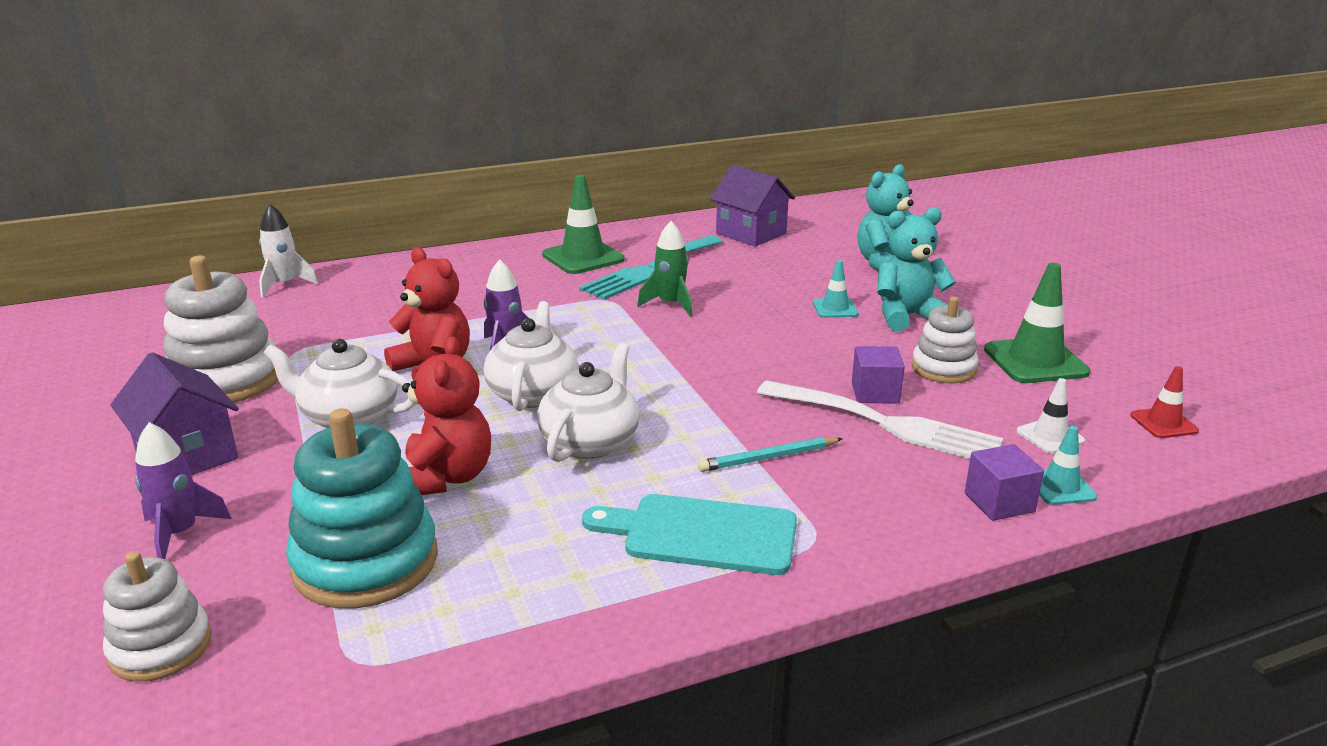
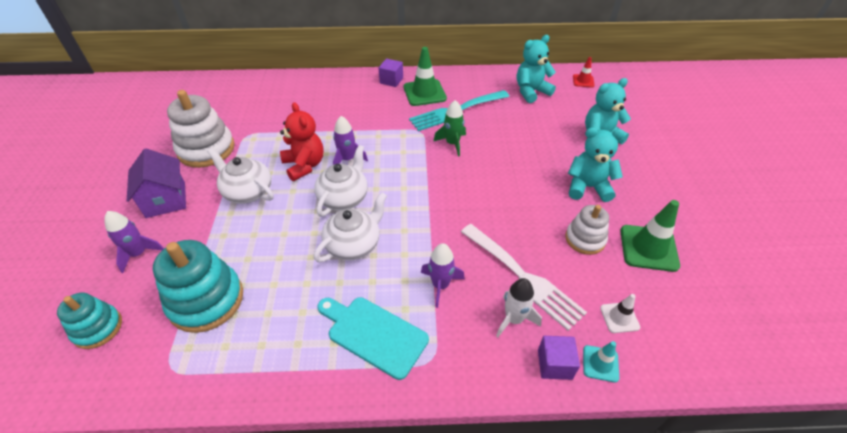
camera: 20 degrees right, 20 degrees up
(160, 647) = (97, 328): white stacking toy -> turquoise stacking toy
(285, 285) = (265, 83): white rocket -> white rocket (513, 319)
(446, 477) = (271, 250): red teddy bear -> none
(751, 233) = (531, 92): purple house -> turquoise teddy bear
(768, 458) = (440, 285): turquoise pencil -> purple rocket
(835, 308) = (547, 169): turquoise traffic cone -> none
(875, 393) = (531, 249): purple cube -> purple cube (391, 80)
(1163, 423) = (703, 328): red traffic cone -> red traffic cone (583, 81)

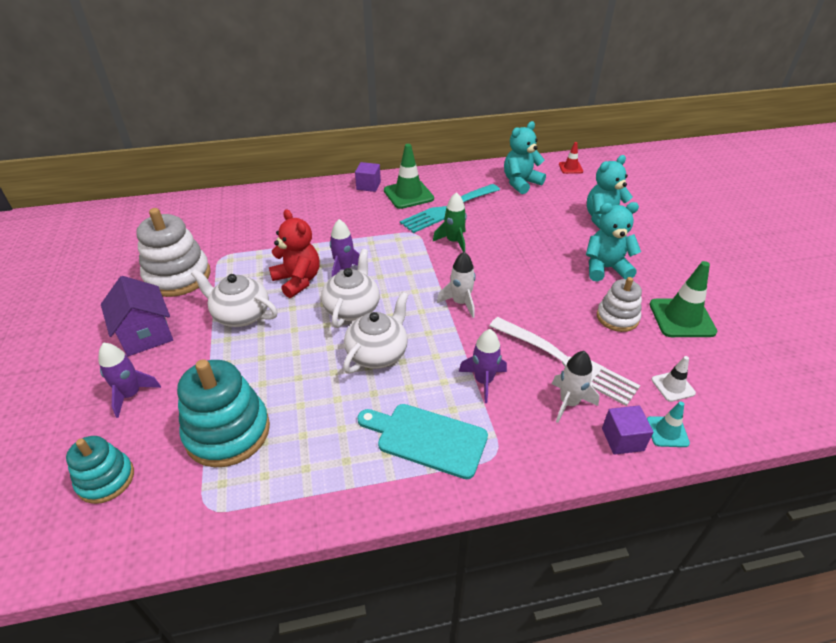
camera: 10 degrees left, 5 degrees down
(441, 205) = (460, 303): none -> white rocket

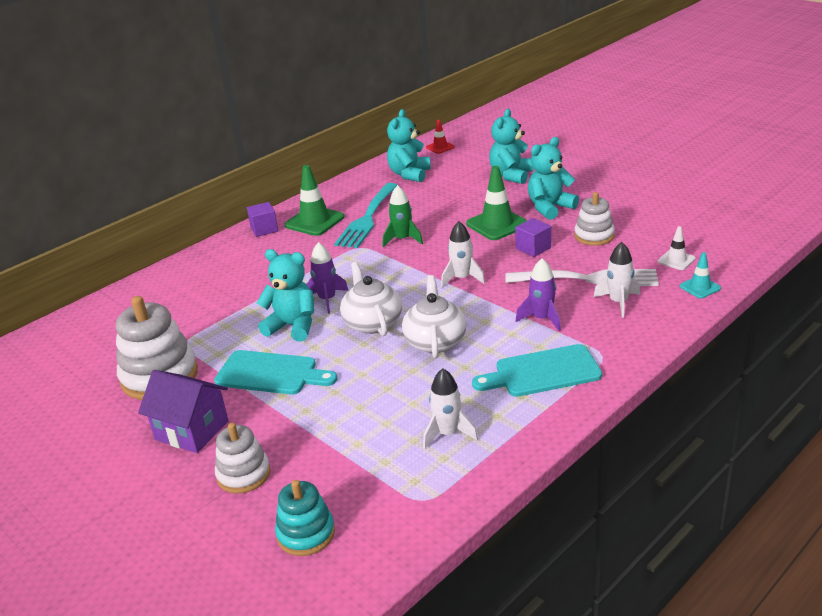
camera: 30 degrees left, 10 degrees down
(131, 395) = (243, 474): purple rocket -> white stacking toy
(227, 432) = (374, 450): turquoise stacking toy -> none
(241, 315) = (271, 373): white teapot -> turquoise cutting board
(292, 453) = (448, 434): none -> white rocket
(298, 281) = (293, 326): red teddy bear -> turquoise teddy bear
(622, 439) = (676, 305): purple cube -> purple cube (533, 248)
(681, 318) = (639, 217): green traffic cone -> green traffic cone (497, 224)

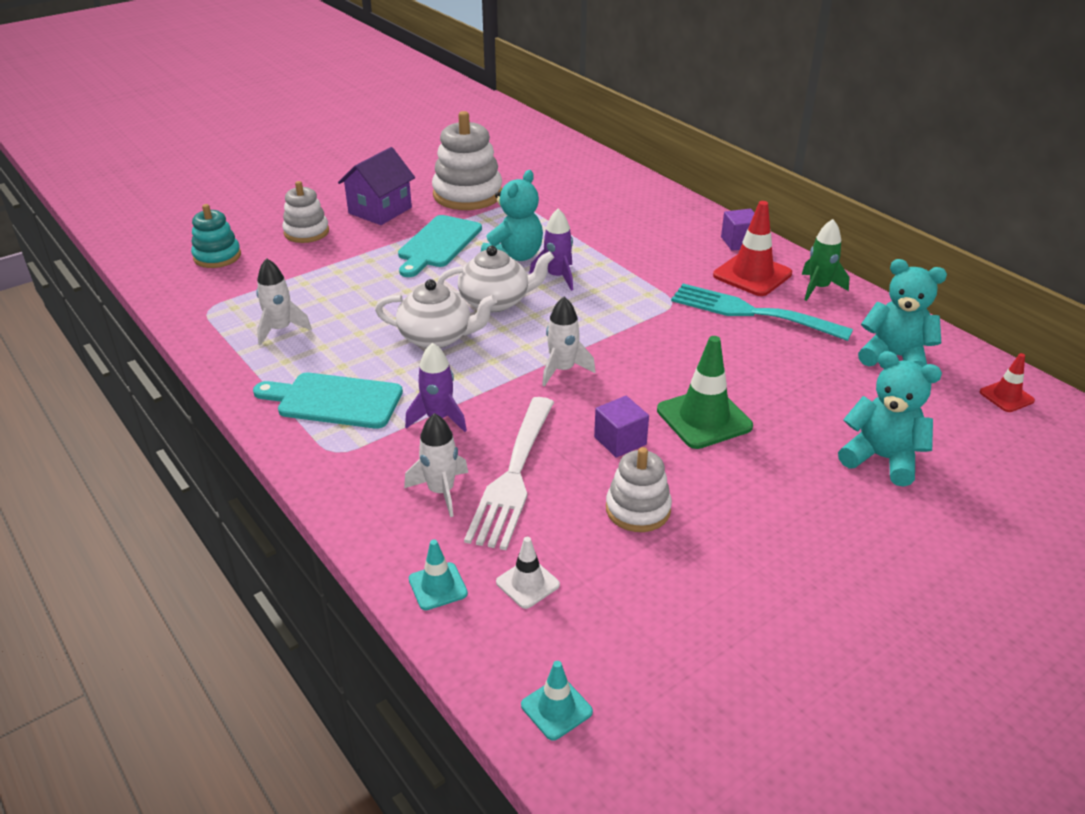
camera: 95 degrees right, 5 degrees up
(314, 221) = (752, 275): green traffic cone -> red traffic cone
(402, 239) = (682, 335): green rocket -> green rocket (818, 288)
(542, 372) = (334, 400): turquoise cutting board -> turquoise cutting board turned 75 degrees counterclockwise
(550, 208) = (748, 480): turquoise teddy bear -> none
(751, 240) = (556, 708): none -> turquoise traffic cone

